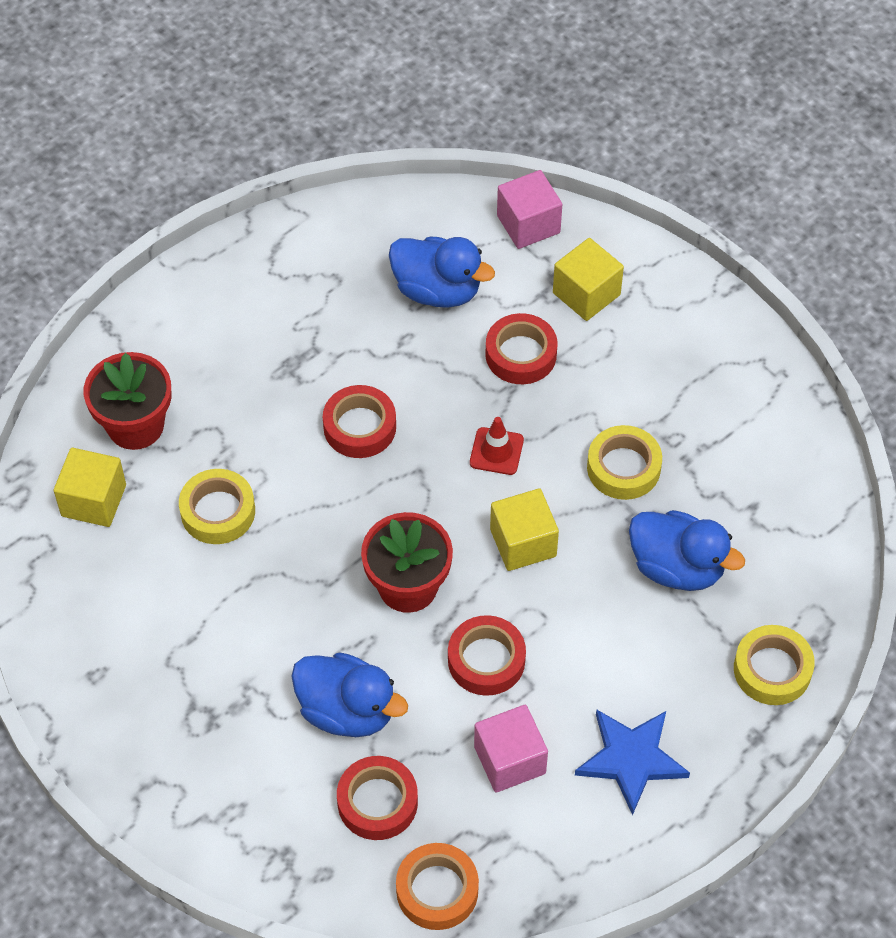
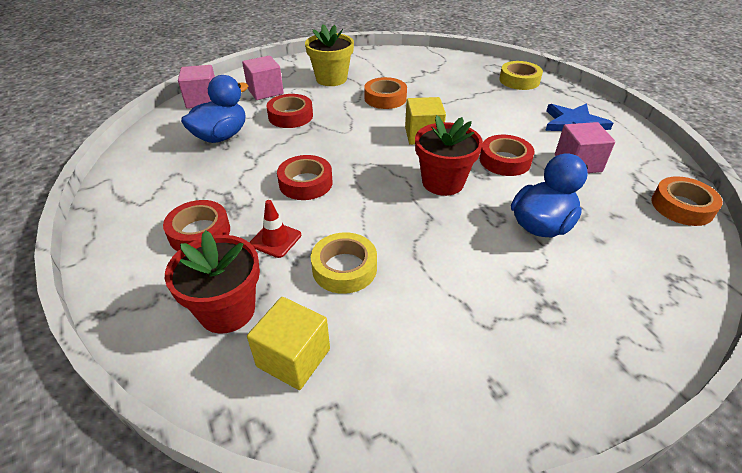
camera: 75 degrees left, 15 degrees down
(377, 802) = (617, 222): red tape -> red tape (199, 232)
(496, 451) = (354, 134): red traffic cone -> red traffic cone (275, 239)
(586, 294) = (265, 91): yellow cube -> pink cube
(623, 468) = (385, 98): yellow tape -> orange tape
(664, 372) = (331, 79): none -> yellow flower pot
(677, 567) = (453, 94): blue duck -> none

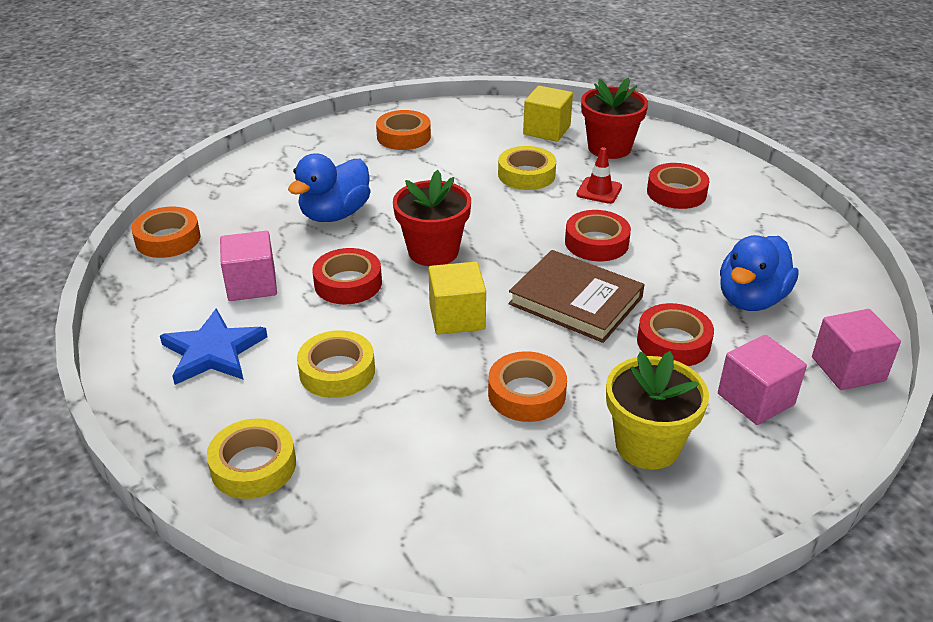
camera: 175 degrees right, 5 degrees down
(340, 141) = (576, 300): none -> brown book
(493, 112) = (337, 371): none -> yellow tape
(499, 357) = (403, 136): none -> orange tape

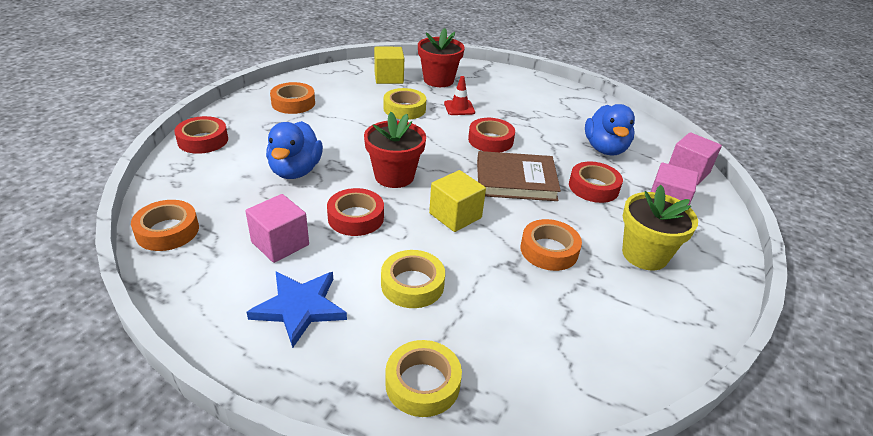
camera: 35 degrees left, 0 degrees up
(676, 192) = (504, 98): red tape -> red tape (203, 140)

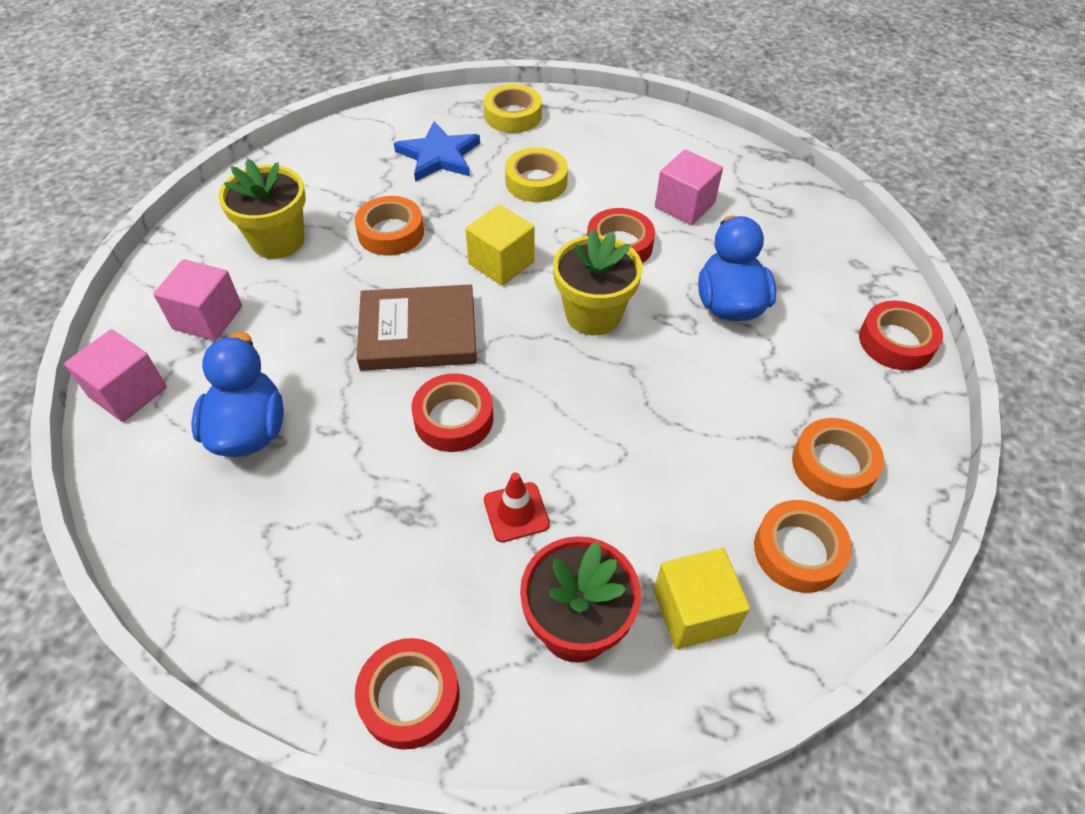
camera: 175 degrees right, 15 degrees up
(167, 231) = (807, 204): orange tape -> orange tape (798, 551)
(300, 307) = (631, 153): blue star -> blue star (439, 156)
(394, 176) = (593, 314): red flower pot -> yellow flower pot
(404, 109) = (623, 487): yellow tape -> none
(593, 187) = (303, 336): red tape -> red tape (410, 697)

